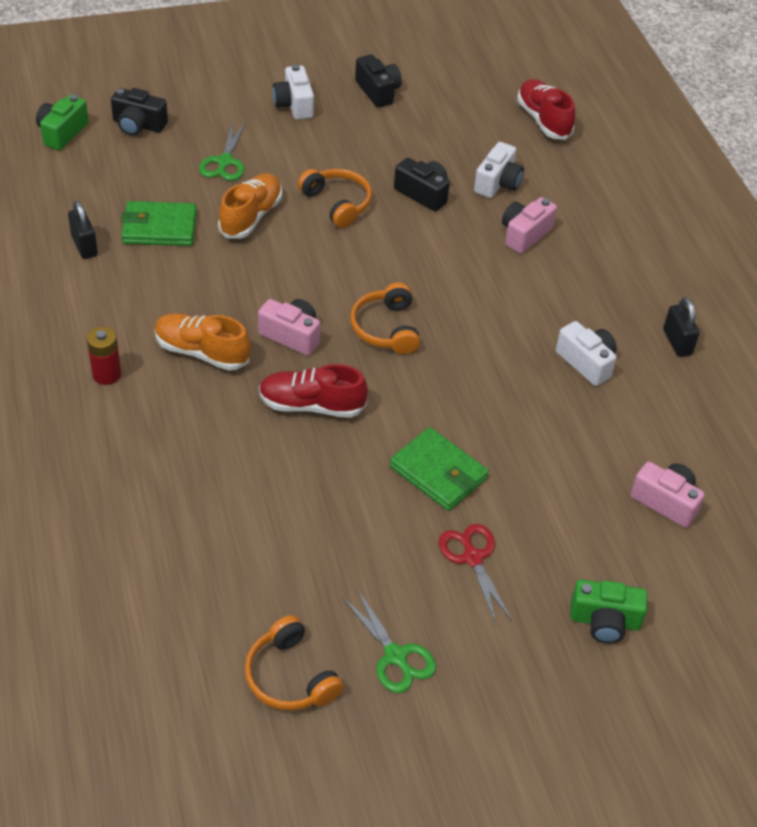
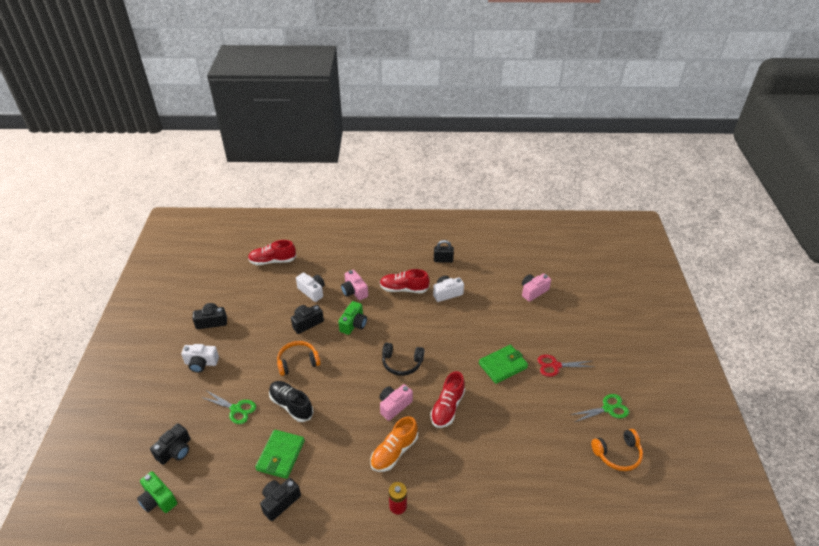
camera: 70 degrees left, 5 degrees down
(84, 246) = (280, 502): black padlock -> black camera
(251, 217) = (291, 405): orange shoe -> black shoe
(385, 328) = (402, 363): orange headphones -> black headphones
(565, 299) = (404, 289): none -> red shoe
(604, 621) = (594, 330): green camera -> green camera (353, 324)

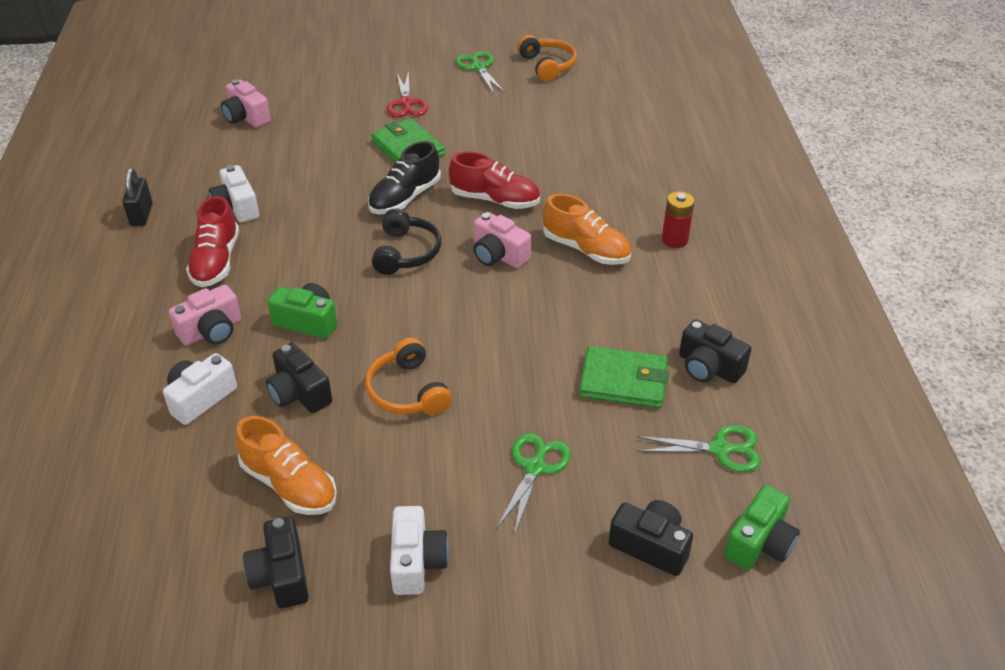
camera: 95 degrees left, 0 degrees up
(220, 494) = (720, 449): none -> green scissors
(255, 322) = (289, 485): none -> orange shoe
(273, 261) = (73, 492): red shoe -> none
(291, 405) = (515, 384): black shoe -> black shoe (405, 198)

